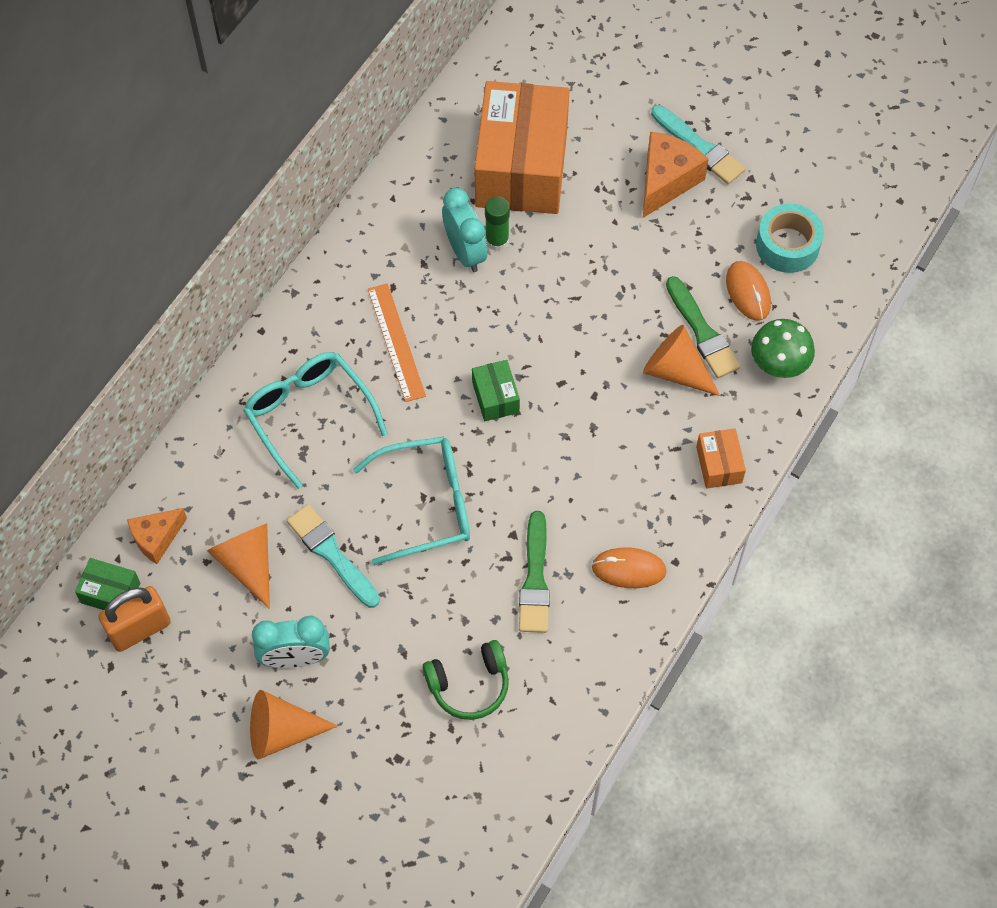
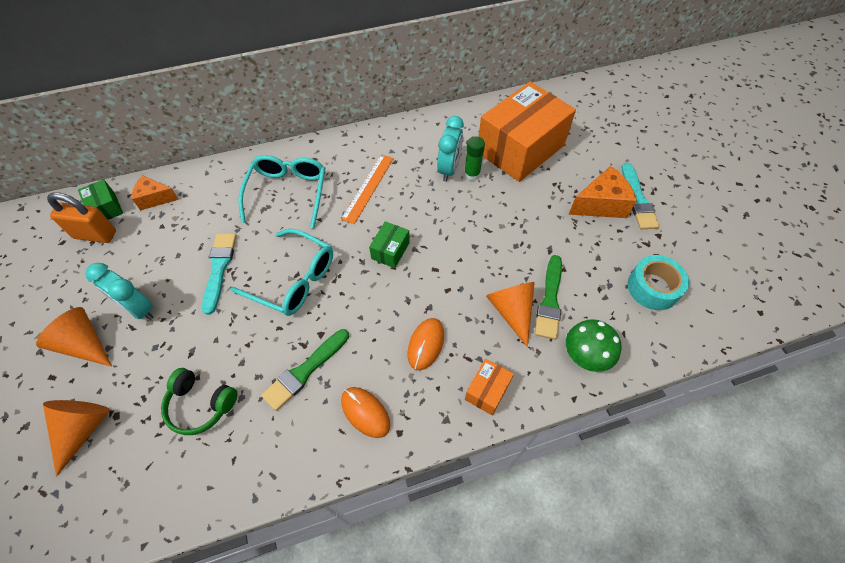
camera: 40 degrees right, 5 degrees down
(247, 563) = (177, 241): orange cone -> orange cone (83, 429)
(748, 292) = (601, 297): orange mouse -> orange mouse (426, 344)

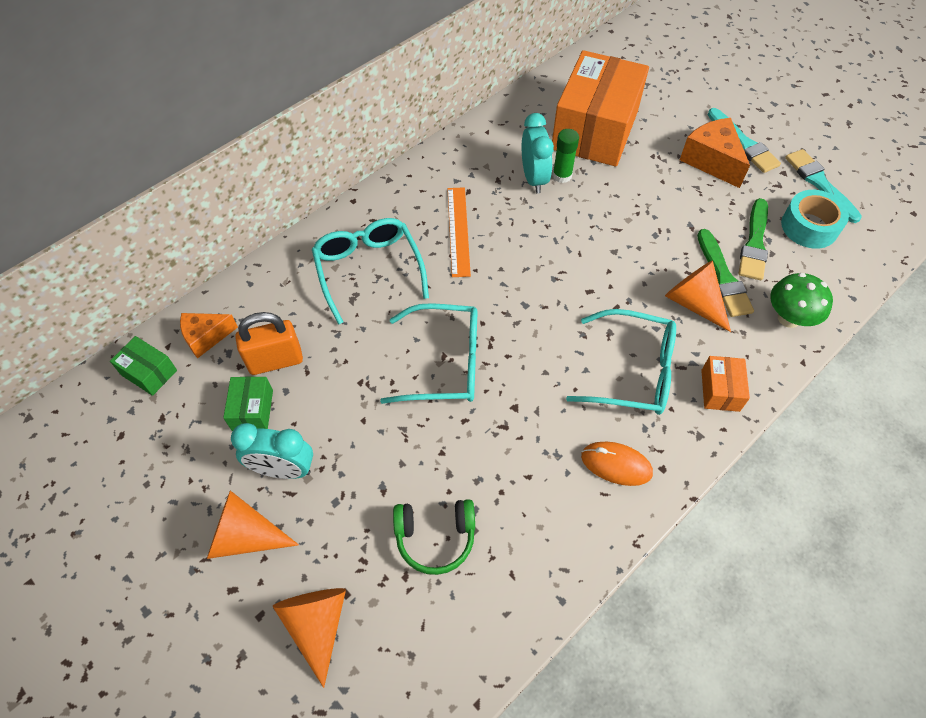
camera: 25 degrees left, 0 degrees up
(95, 235) = (159, 409): orange padlock -> orange padlock (275, 361)
(219, 268) = (348, 385): turquoise brush -> turquoise brush (819, 183)
(305, 371) = (525, 452): green brush -> green brush (754, 243)
(390, 250) = (529, 290): green box -> green box (252, 410)
(426, 344) = (631, 371): orange mouse -> turquoise glasses
(601, 204) = (711, 161): orange cheese -> orange cheese turned 75 degrees counterclockwise

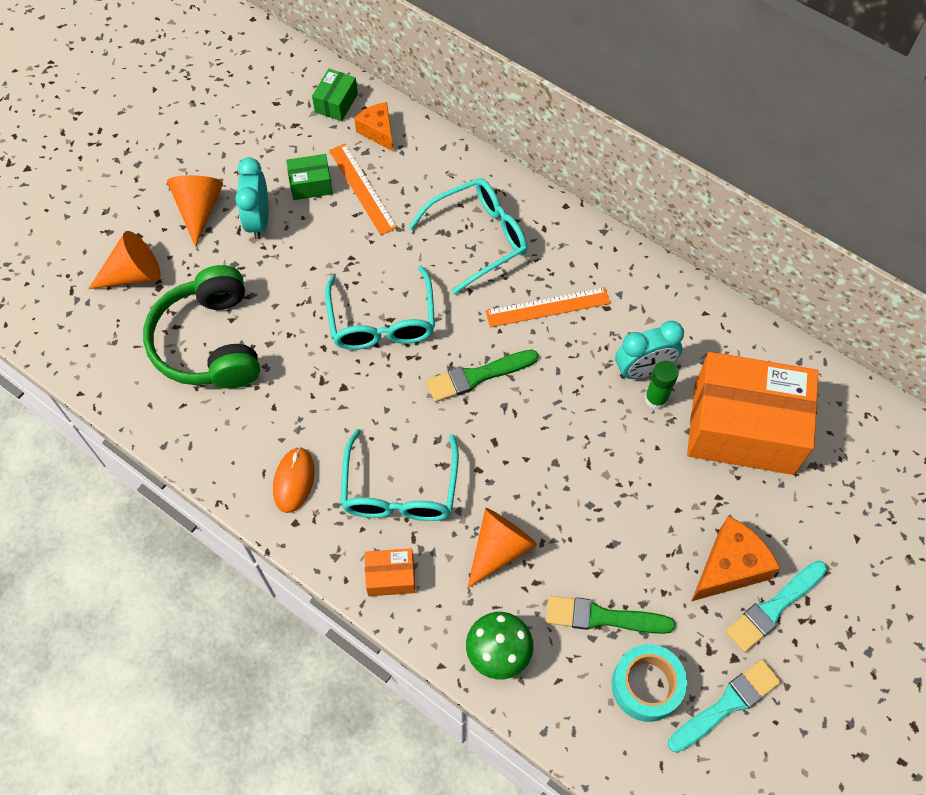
camera: 80 degrees right, 5 degrees up
(275, 361) = (362, 188): orange padlock -> orange ruler
(435, 537) = (210, 342): green headphones -> green headphones, size x1.73
(723, 277) = (542, 580): green brush -> green brush (477, 376)

